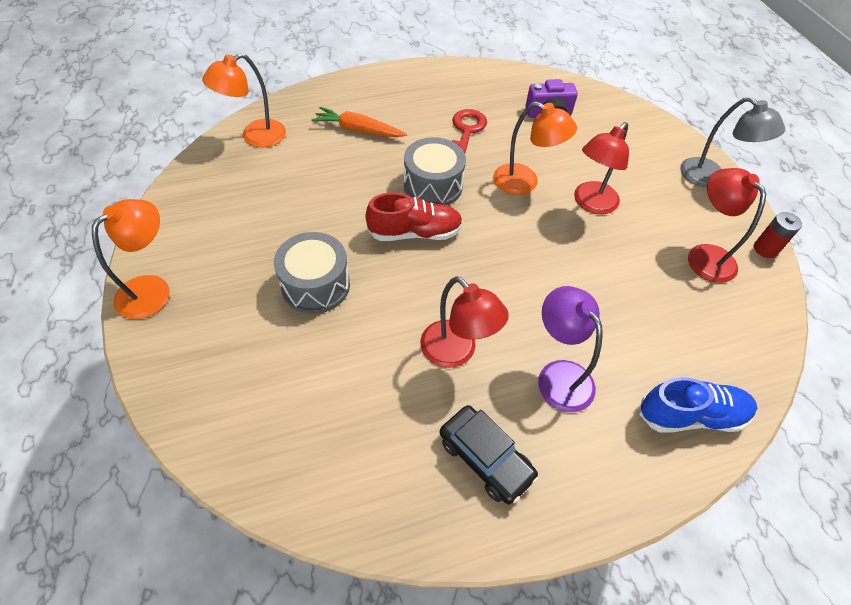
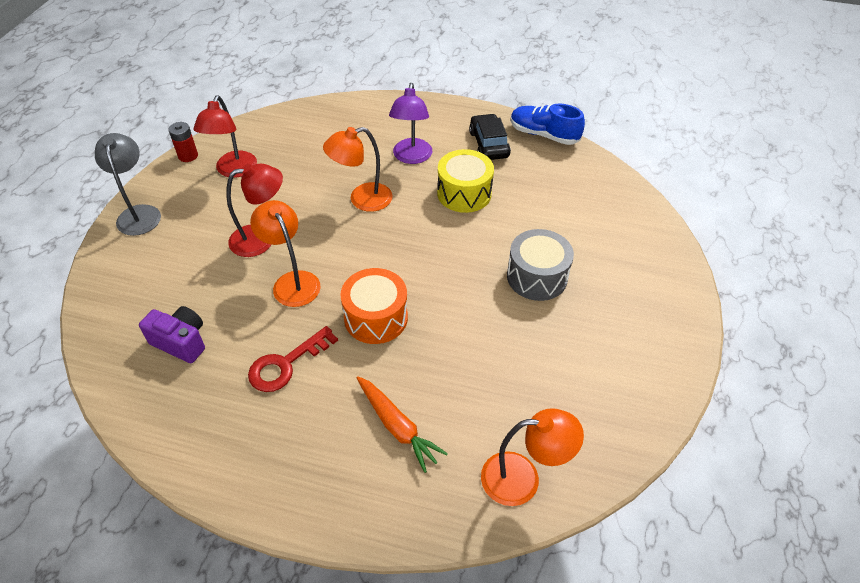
camera: 145 degrees left, 5 degrees down
(152, 289) = (676, 334): orange lamp -> orange lamp (362, 199)
(415, 233) = (428, 282): red shoe -> none
(433, 186) = (376, 317): grey drum -> orange drum
(456, 352) = (464, 193): red lamp -> yellow drum
(691, 415) = (359, 114): blue shoe -> blue shoe (543, 135)

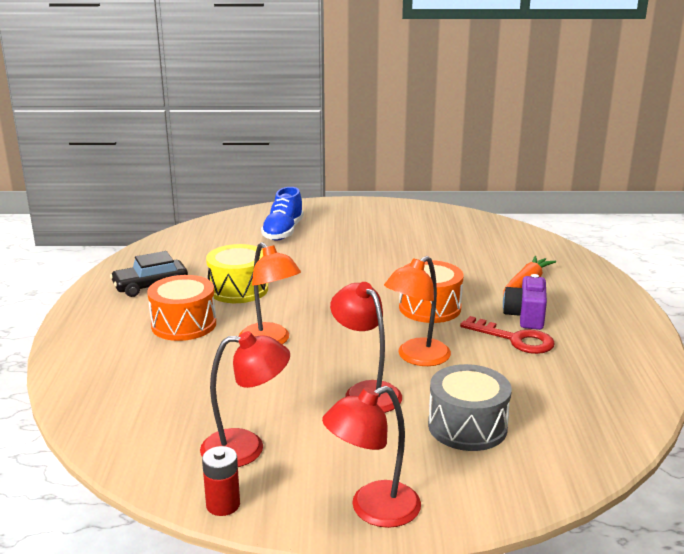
camera: 105 degrees left, 25 degrees down
(139, 213) = (373, 509): grey lamp -> red lamp
(181, 342) = (542, 403): purple camera -> purple camera (525, 316)
(411, 157) = (184, 324): purple lamp -> orange drum
(523, 478) = (522, 241): orange lamp -> none
(537, 277) = (336, 250): grey drum -> grey drum (467, 426)
(543, 135) = (129, 261): blue shoe -> blue shoe (283, 232)

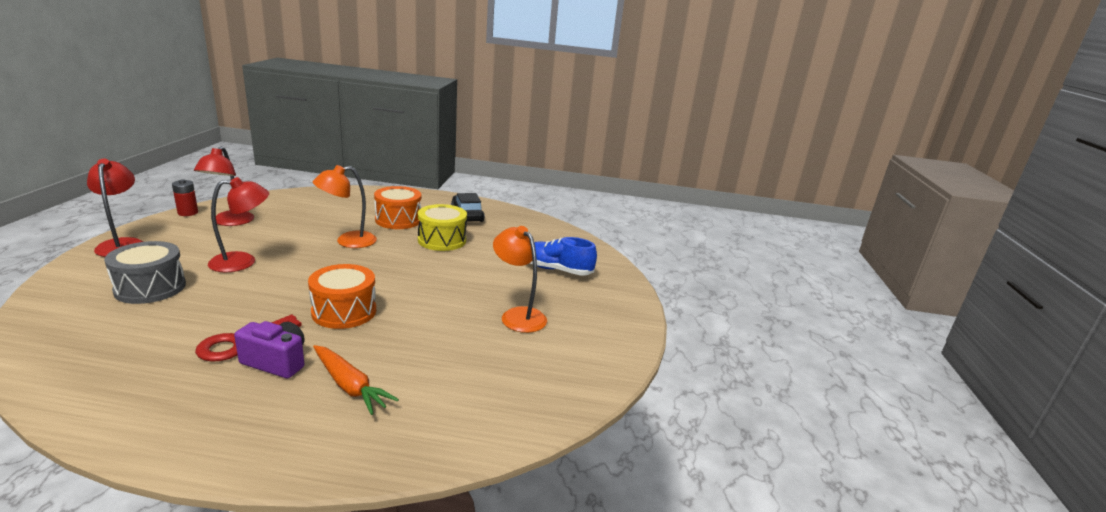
camera: 95 degrees right, 0 degrees up
(416, 357) = (265, 288): orange lamp -> orange lamp (518, 315)

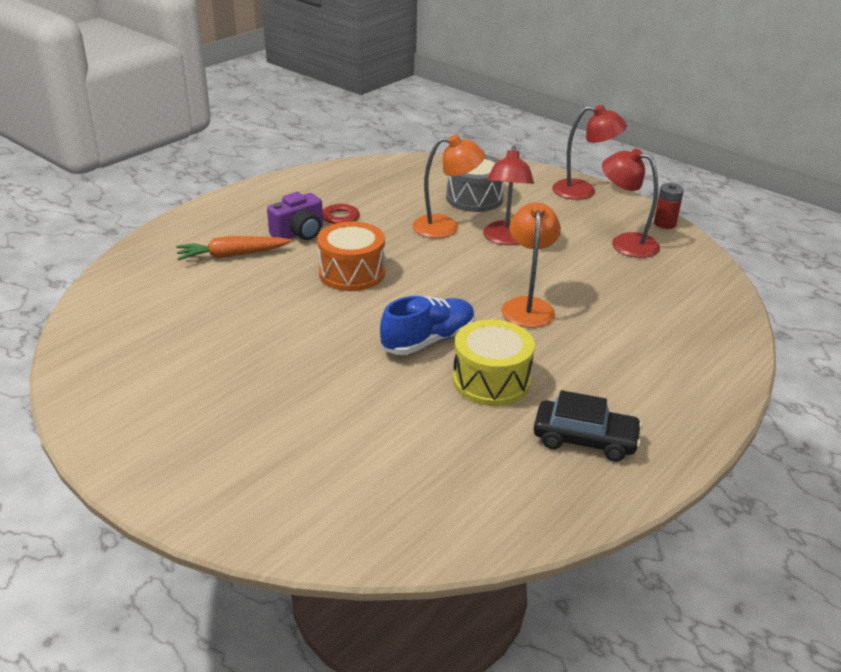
camera: 125 degrees right, 10 degrees up
(398, 220) = (589, 361): orange drum -> none
(518, 315) = (240, 374): orange lamp -> orange lamp (445, 227)
(556, 270) = (318, 459): blue shoe -> blue shoe (428, 340)

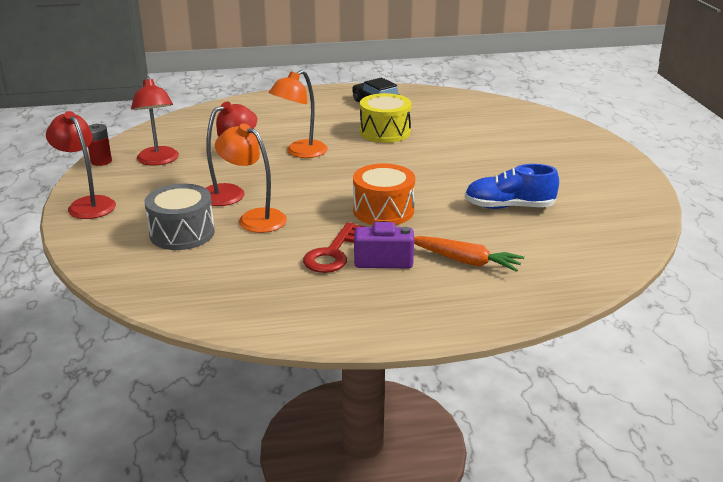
camera: 140 degrees left, 5 degrees down
(428, 340) = (391, 157): blue shoe -> blue shoe (509, 207)

